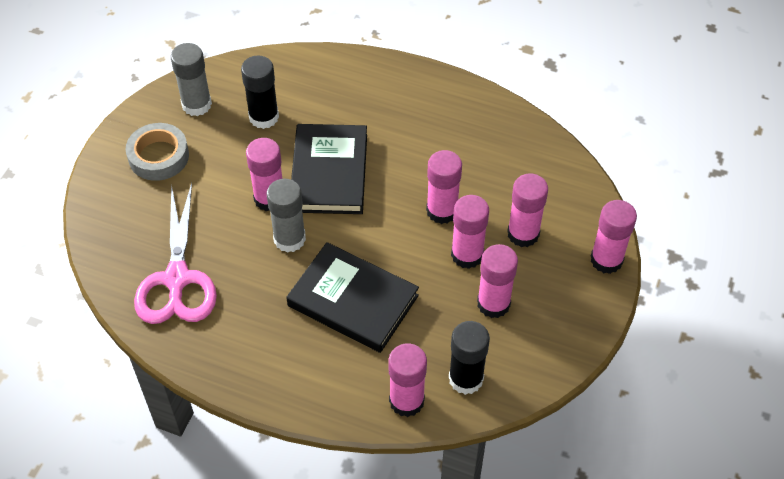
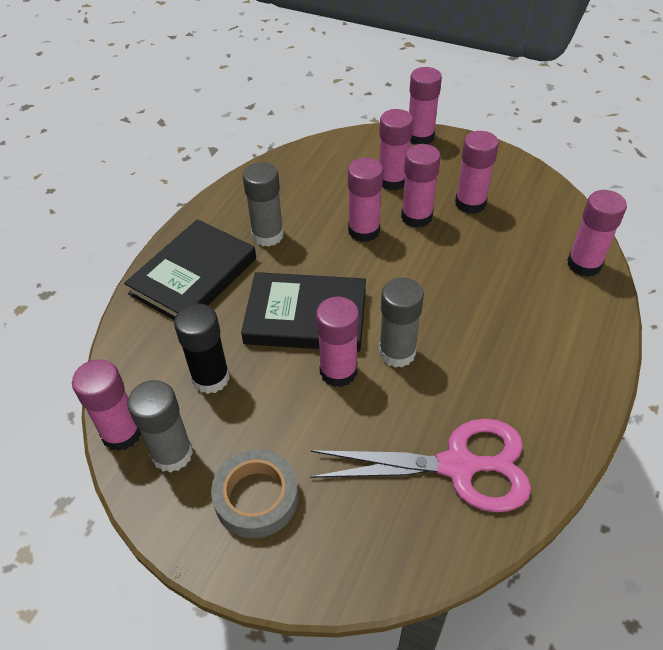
camera: 85 degrees left, 5 degrees down
(215, 74) = (122, 433): none -> pink glue stick
(353, 300) = (475, 300): black book -> black book (193, 276)
(429, 136) = (267, 235): none -> grey glue stick
(466, 379) = (552, 225): black glue stick -> none

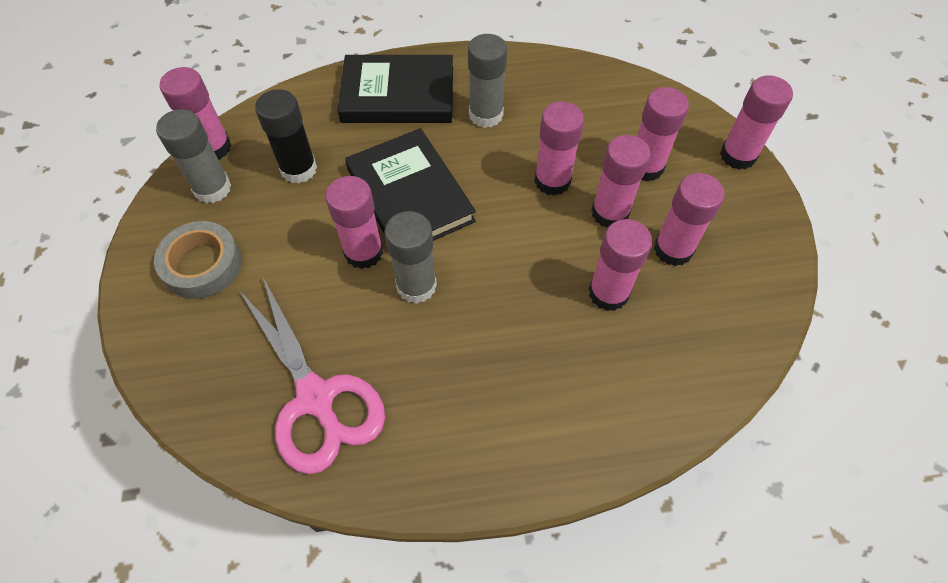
camera: 55 degrees right, 10 degrees up
(584, 264) = (670, 401): pink glue stick -> pink glue stick (608, 293)

